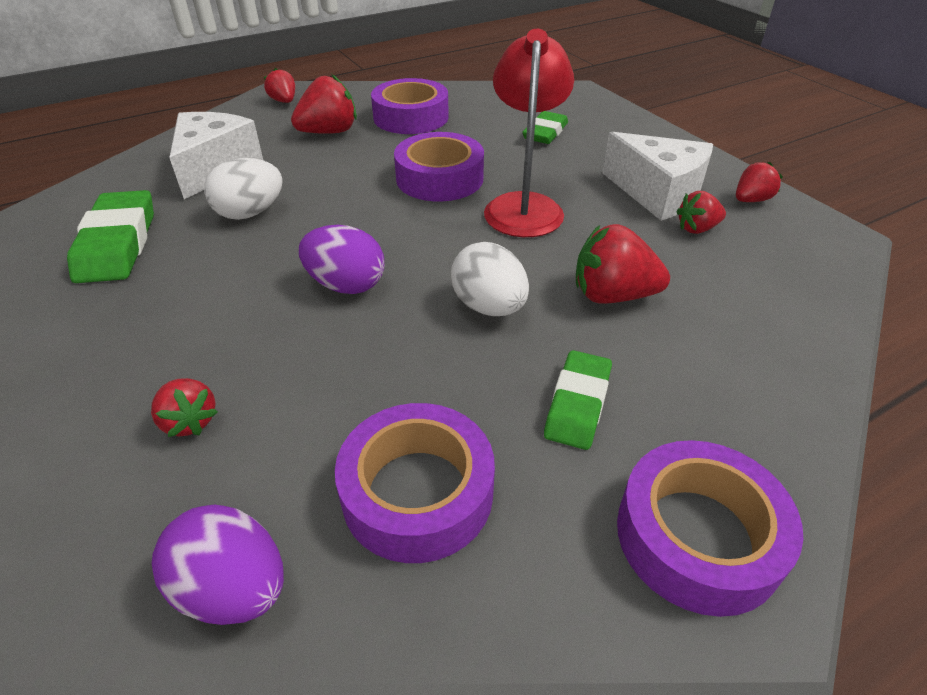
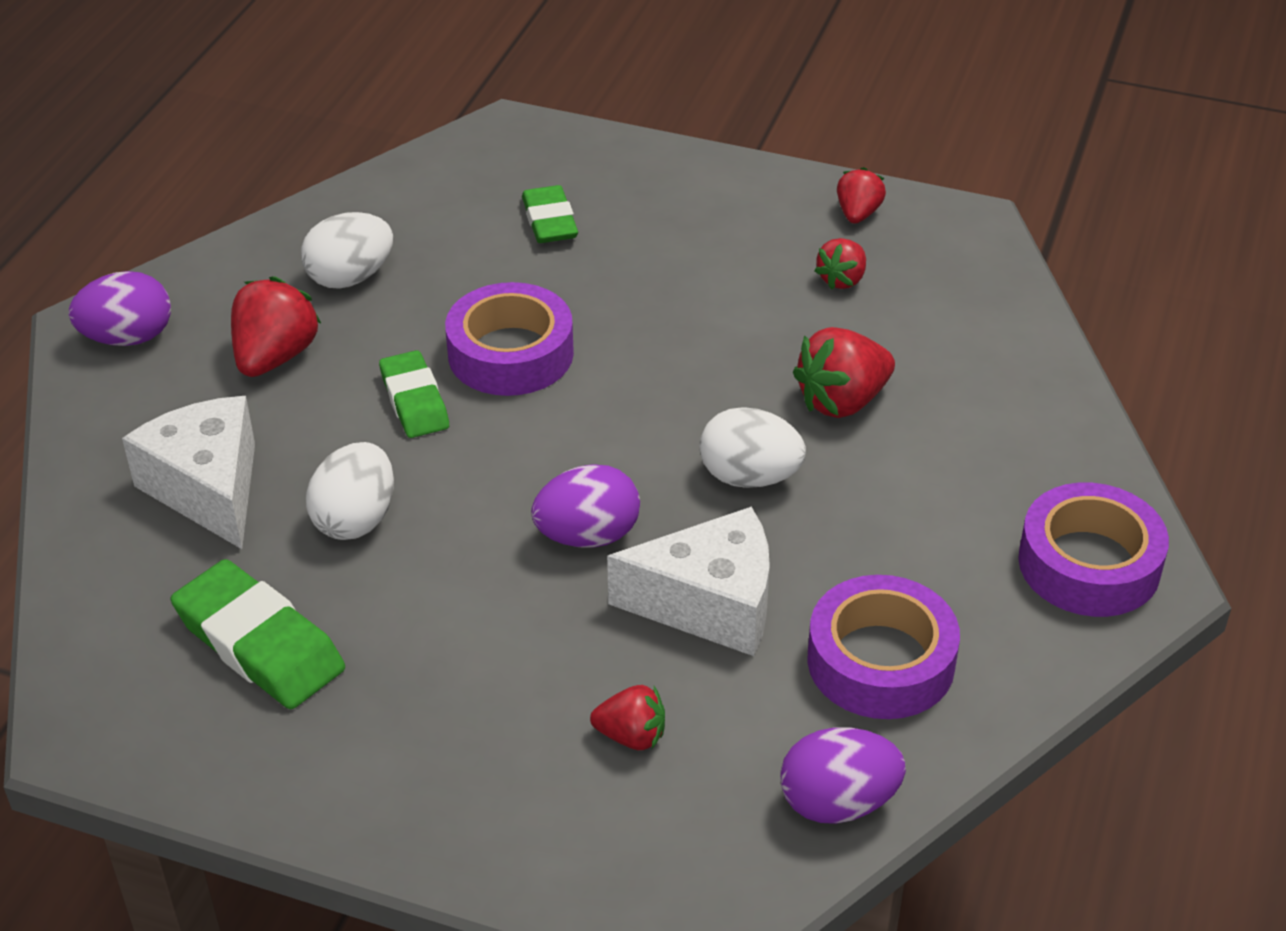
camera: 40 degrees left, 0 degrees up
(284, 101) = (128, 338): red strawberry -> purple egg
(411, 117) = (350, 277): purple tape -> white egg
(524, 206) = (647, 341): red lamp -> none
(577, 404) = (918, 520): green eraser -> green eraser (414, 400)
(657, 193) = (762, 252): white cheese -> white cheese (710, 604)

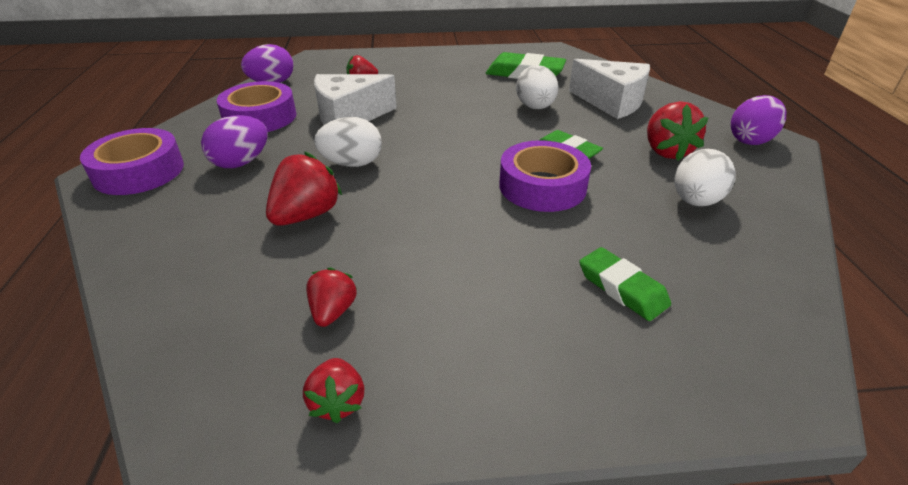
camera: 155 degrees right, 5 degrees down
(588, 536) = (423, 125): purple egg -> purple egg (241, 163)

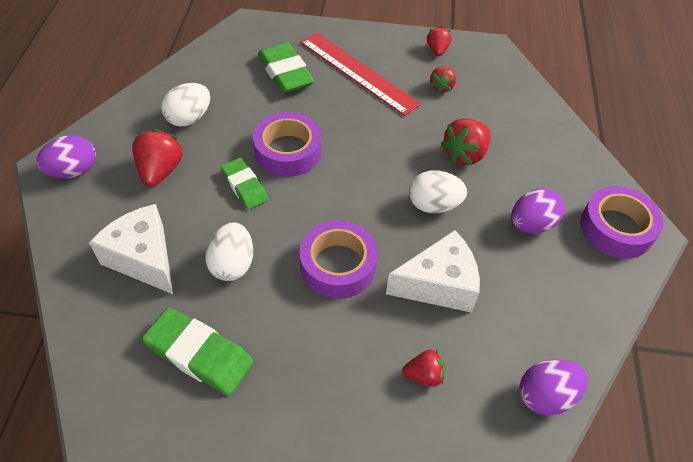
camera: 170 degrees left, 15 degrees up
(260, 117) = (537, 303): purple tape -> purple tape (338, 265)
(496, 312) = (358, 72): none -> red ruler
(622, 288) = (285, 73): green eraser -> green eraser, size x1.53

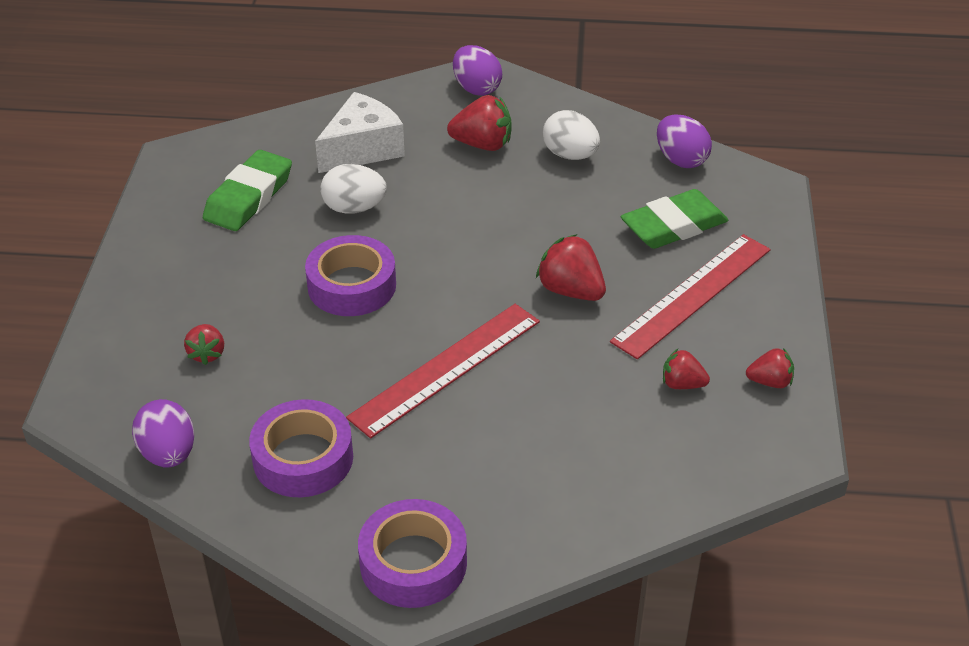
camera: 90 degrees right, 10 degrees down
(244, 186) = (465, 207): green eraser -> none
(288, 151) = (526, 237): purple tape -> purple tape (303, 458)
(434, 205) = (446, 368): white egg -> red ruler
(438, 284) = (323, 369): white cheese -> none
(465, 154) = (542, 404): red strawberry -> red strawberry (571, 290)
(531, 224) = (417, 465): purple egg -> purple egg (681, 160)

